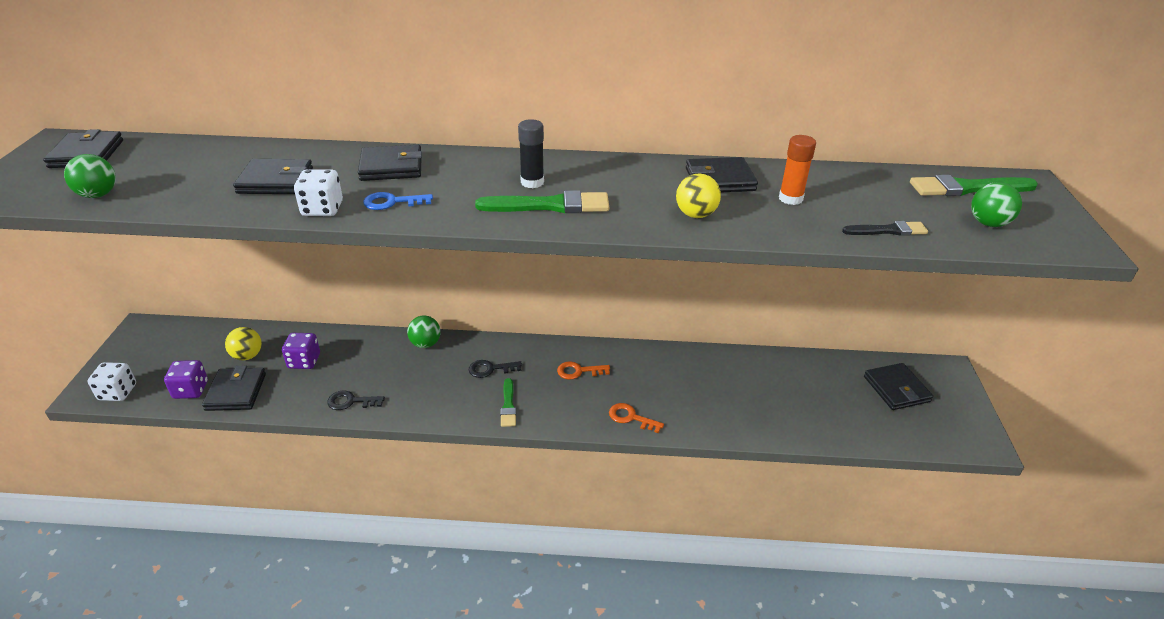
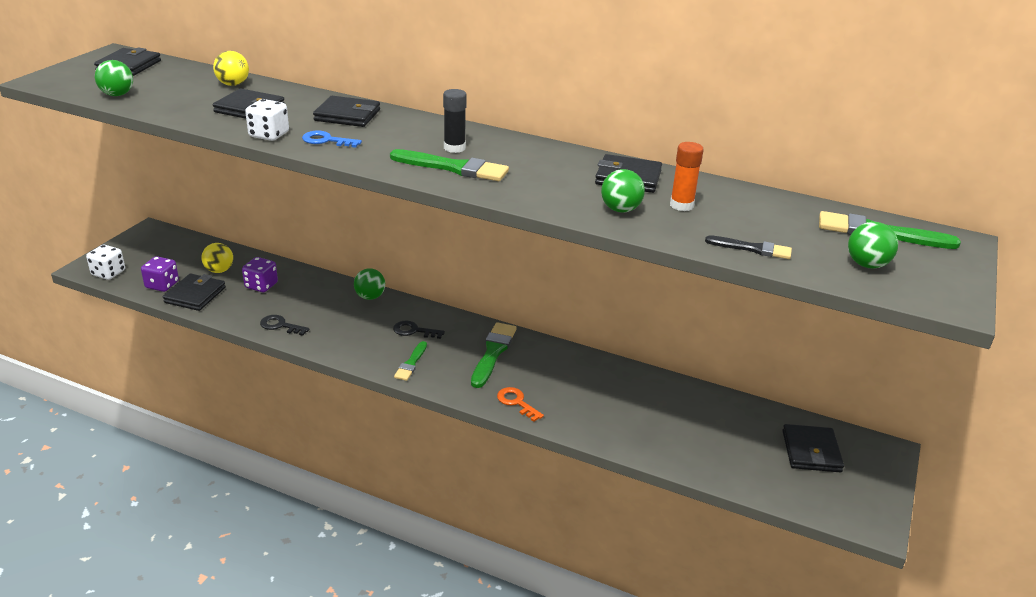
camera: 20 degrees right, 5 degrees down
(578, 371) = (493, 353): orange key -> green brush
(695, 215) = (577, 199): yellow ball -> yellow ball (233, 84)
(743, 216) = (620, 210): none -> green ball

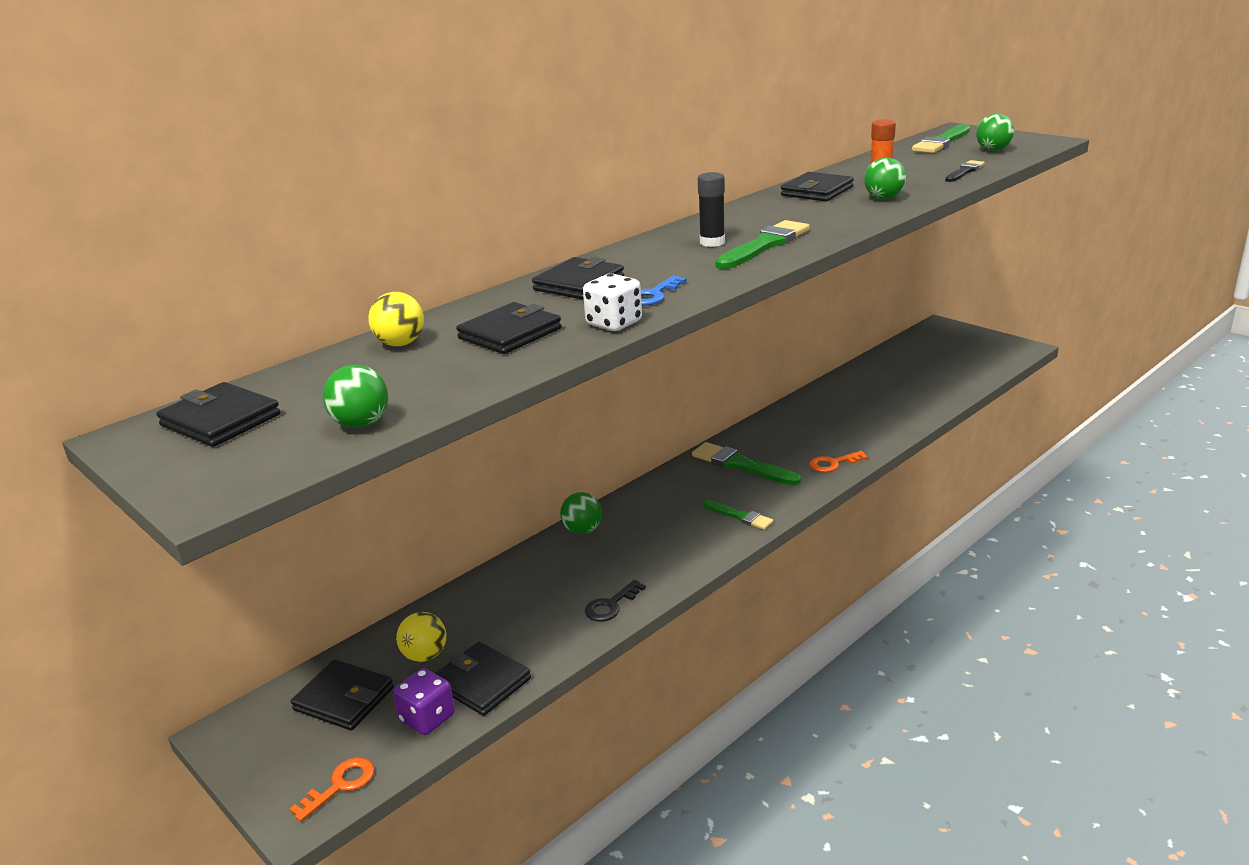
camera: 65 degrees left, 5 degrees down
(108, 273) = (341, 785): white dice -> orange key
(261, 285) = (497, 617): purple dice -> none
(414, 331) = (675, 508): black key -> none
(811, 451) = (936, 351): black wallet -> black wallet (344, 699)

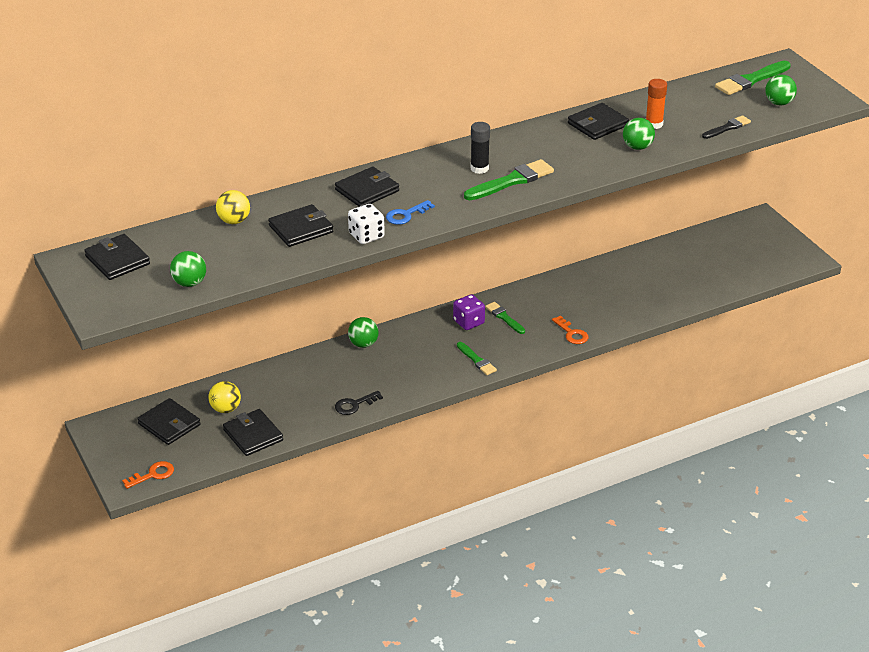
camera: 15 degrees right, 10 degrees up
(427, 718) = (213, 449): purple dice -> purple dice (468, 322)
(741, 465) = (504, 317): green brush -> green brush, size x0.61
(833, 464) = (572, 333): orange key -> orange key turned 120 degrees counterclockwise

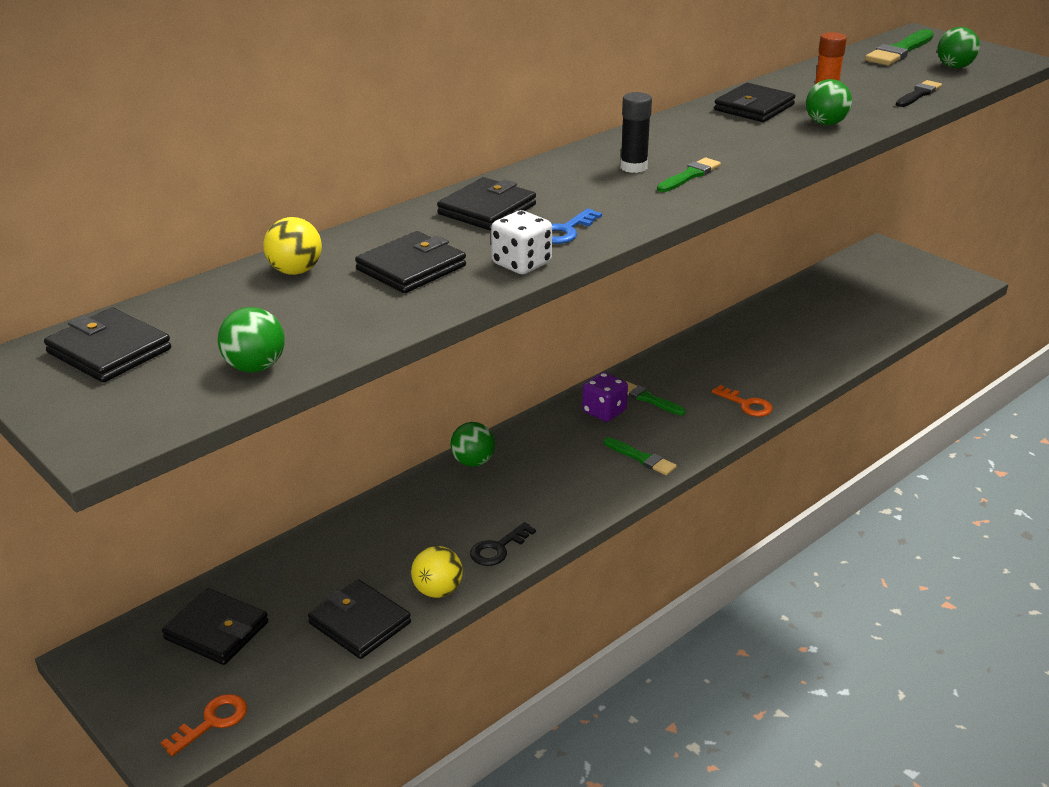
camera: 15 degrees left, 5 degrees down
(225, 409) = (301, 590): yellow ball -> yellow ball (437, 591)
(512, 181) = (689, 175): green brush -> green brush, size x0.61

